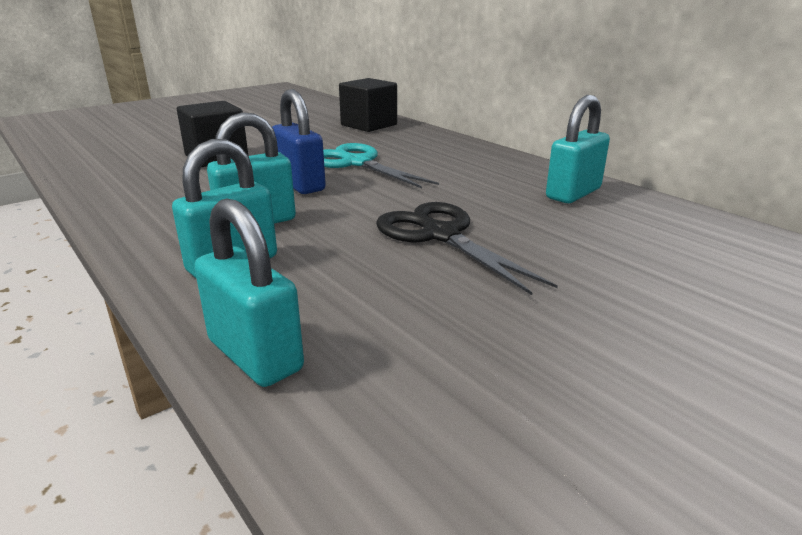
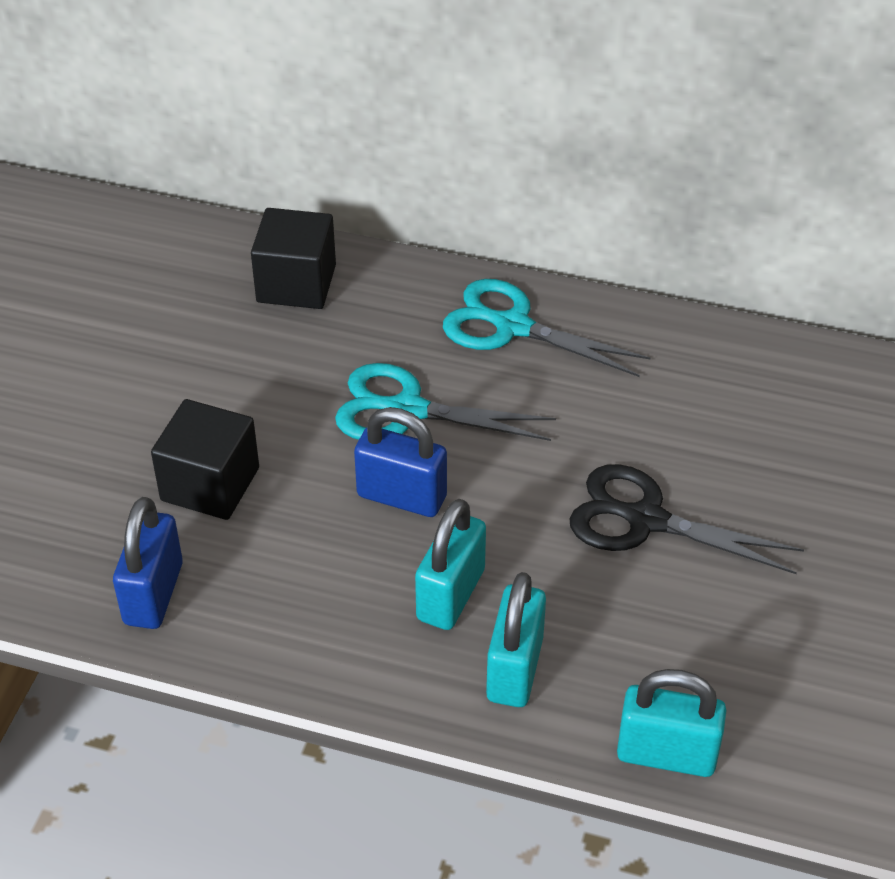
camera: 35 degrees left, 20 degrees up
(119, 176) = (153, 594): none -> blue padlock
(463, 156) = (512, 326): none -> turquoise scissors
(573, 193) = (700, 368): turquoise padlock -> none

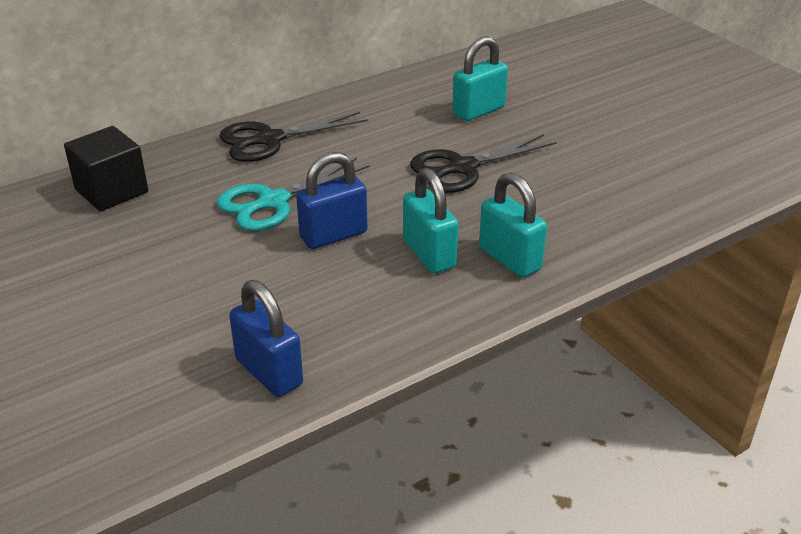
camera: 50 degrees left, 10 degrees down
(210, 484) = (214, 302): black cube -> none
(512, 326) = (269, 140): turquoise scissors -> black scissors
(666, 754) = (624, 239): turquoise padlock -> turquoise padlock (478, 111)

